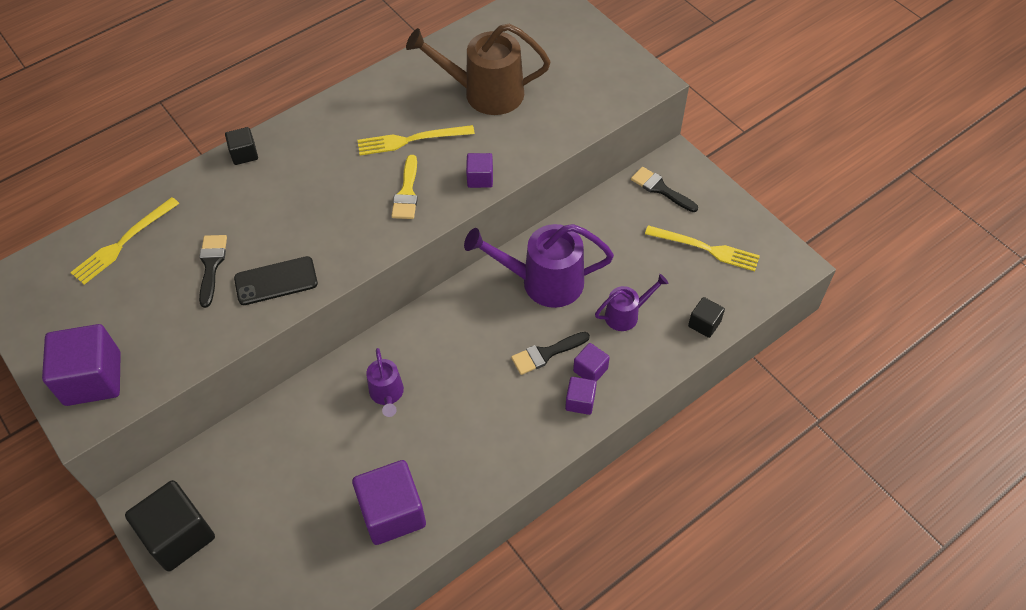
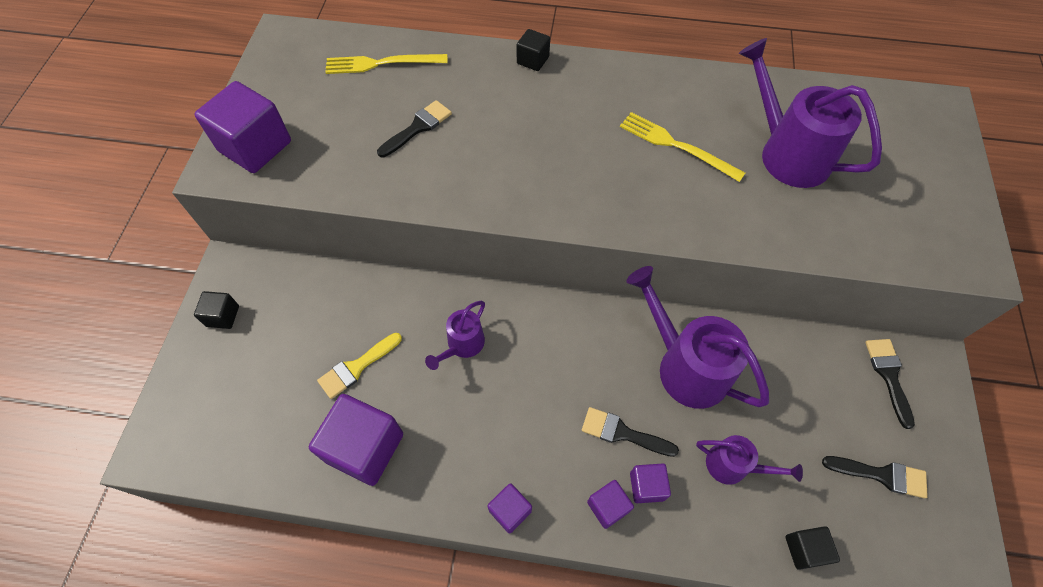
camera: 45 degrees right, 5 degrees up
(179, 536) = (223, 316): black cube -> black cube, size x0.51
(276, 281) = (448, 178): black phone -> none
(407, 192) = (625, 188): yellow brush -> yellow brush (356, 367)
(480, 178) = (703, 226): purple cube -> purple cube (510, 511)
(484, 93) = (786, 152): brown watering can -> purple watering can
(706, 248) = (881, 475): yellow fork -> black brush

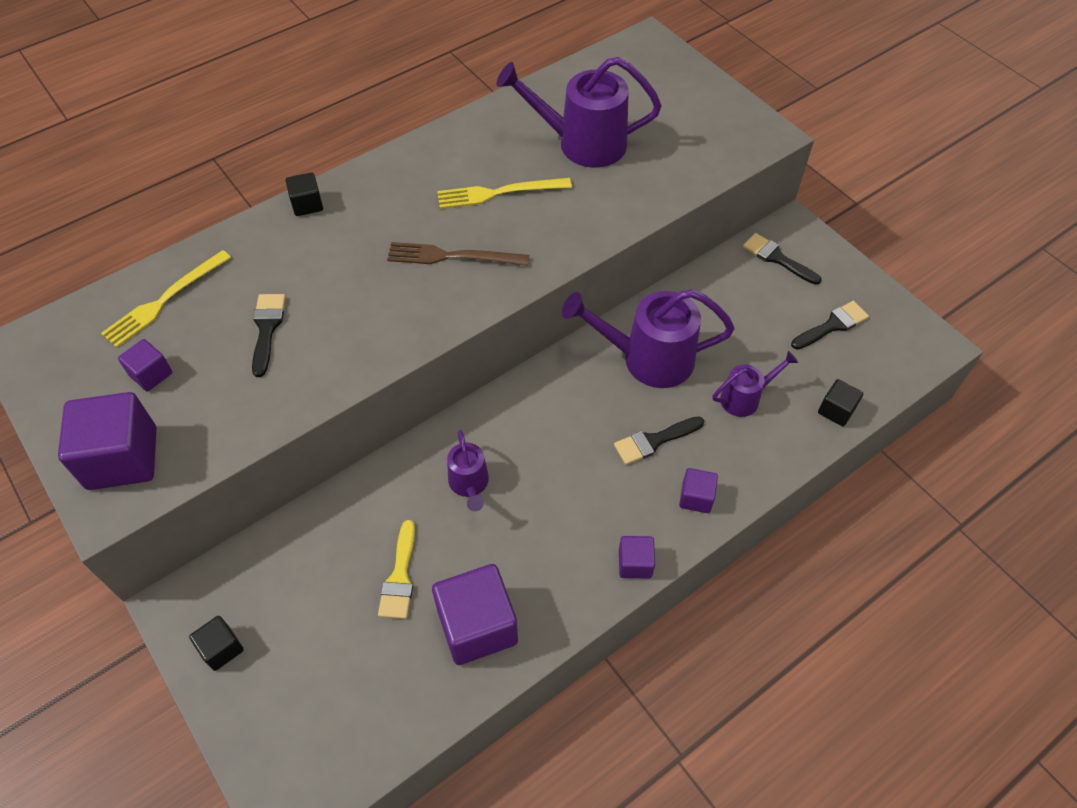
camera: 45 degrees left, 5 degrees down
(590, 169) = (452, 256): none -> brown fork
(647, 486) = (706, 461): purple cube -> purple cube (151, 374)

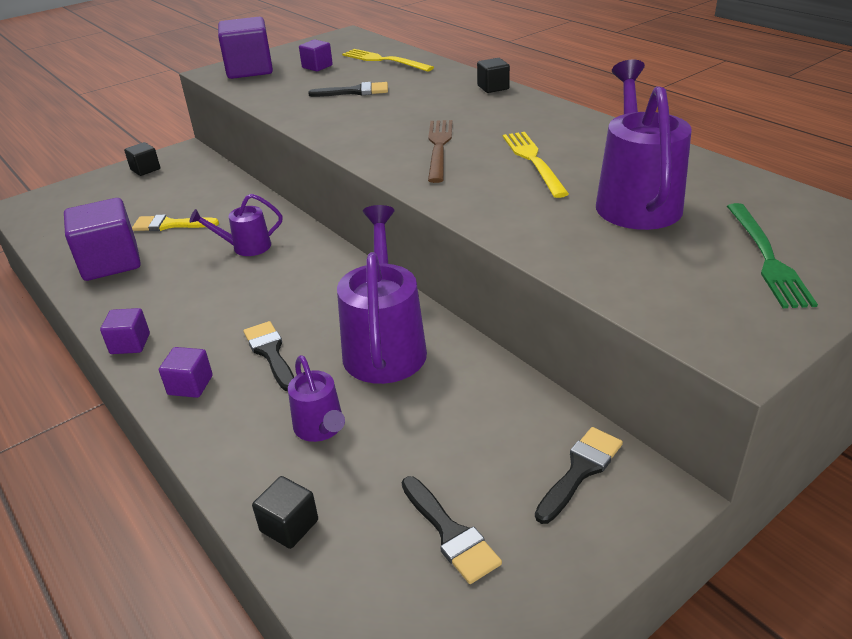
camera: 90 degrees right, 20 degrees down
(669, 99) = (766, 257): none -> green fork

